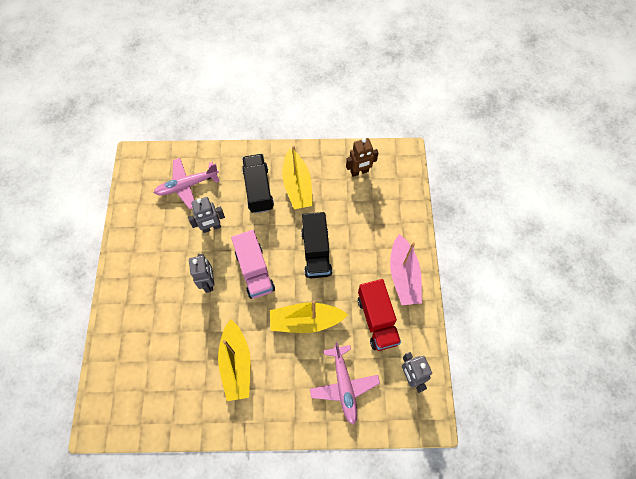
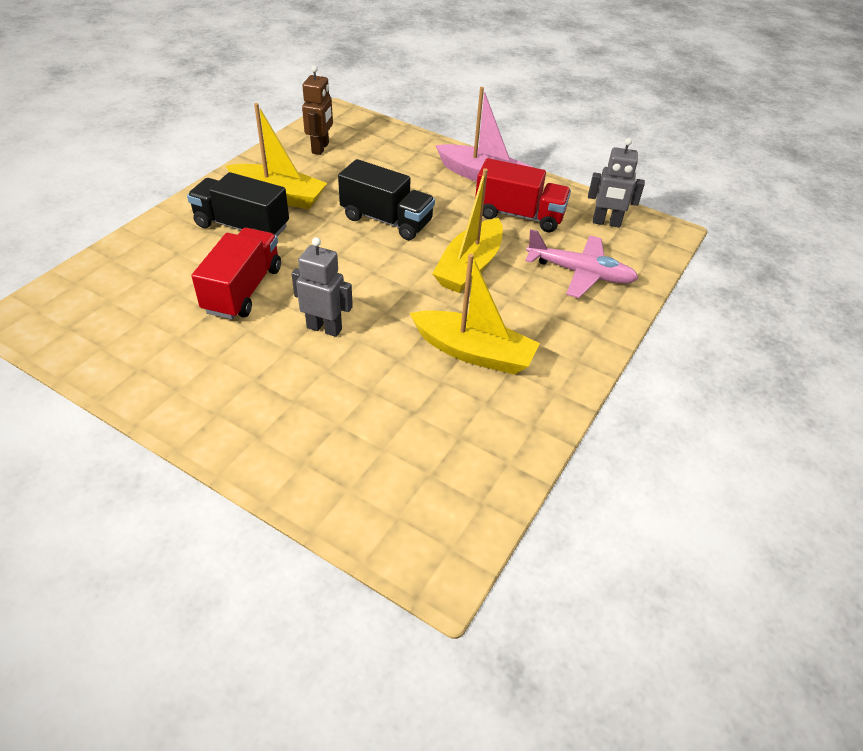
camera: 60 degrees left, 20 degrees down
(187, 185) = (146, 285): pink plane -> none
(211, 227) = (243, 290): grey robot -> red truck
(254, 271) = (355, 279): pink truck -> none

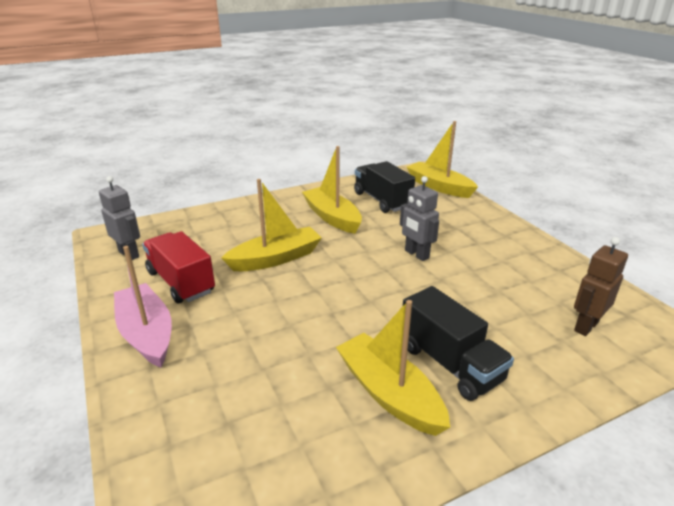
camera: 145 degrees left, 15 degrees down
(243, 290) = (468, 298): red truck -> none
(320, 148) = (277, 469): brown robot -> brown robot (585, 326)
(369, 514) = (439, 187): none -> yellow boat
(386, 220) = (298, 318): black truck -> black truck (382, 200)
(579, 273) = (208, 232): pink plane -> none

